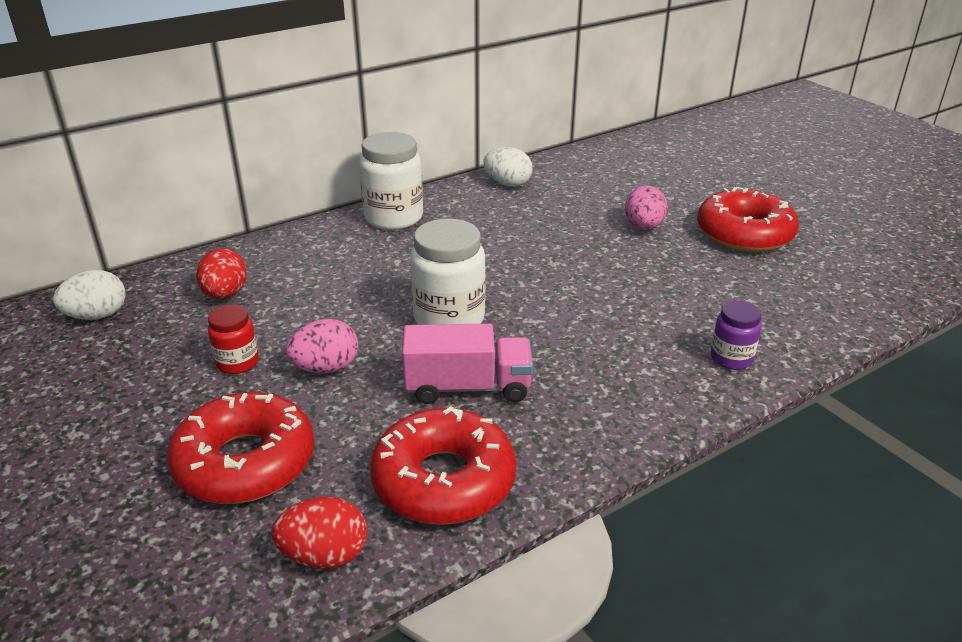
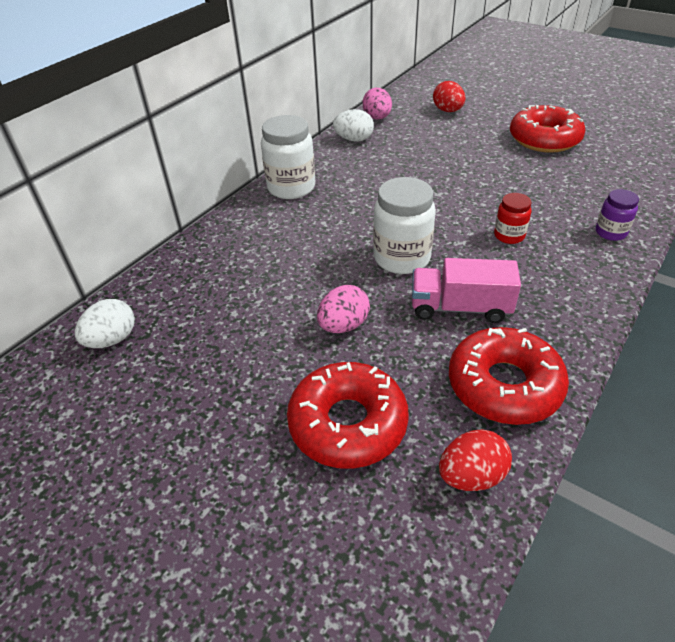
camera: 20 degrees left, 10 degrees up
(225, 294) = (209, 288): red egg -> red egg (448, 111)
(237, 362) = (270, 343): red jar -> red jar (509, 236)
(468, 387) = (460, 307): pink truck -> pink truck turned 150 degrees counterclockwise
(643, 227) = (476, 150): pink egg -> pink egg (377, 118)

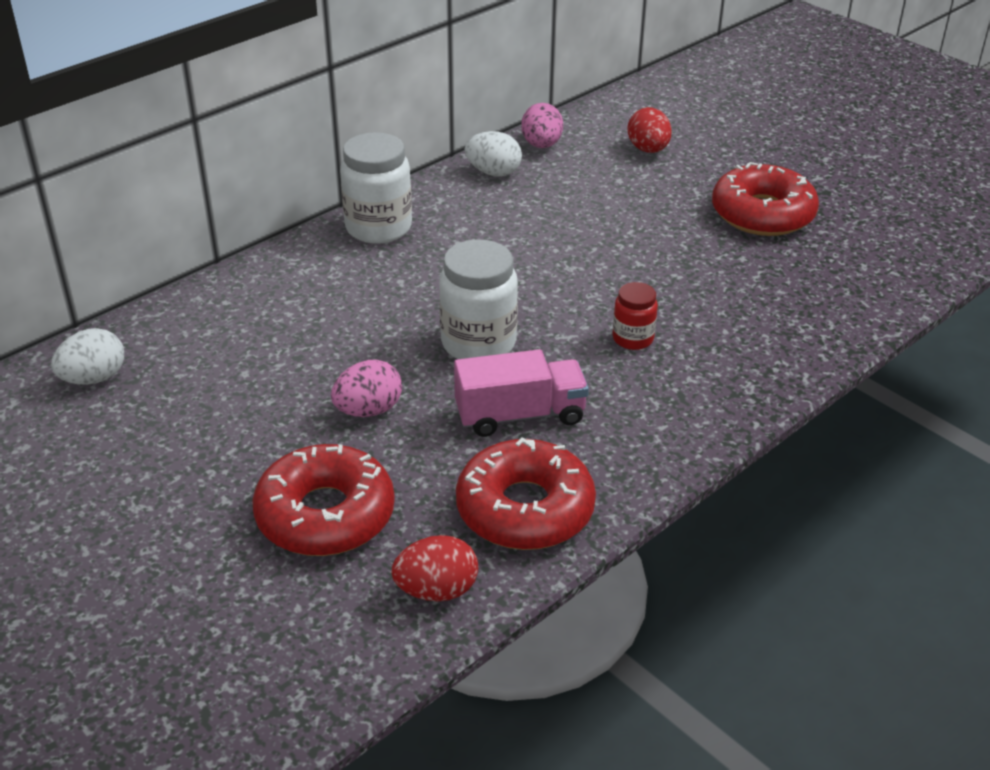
camera: 10 degrees right, 5 degrees down
(460, 307) = (520, 415): pink truck -> pink truck turned 150 degrees clockwise
(610, 232) = (771, 357): purple jar -> none

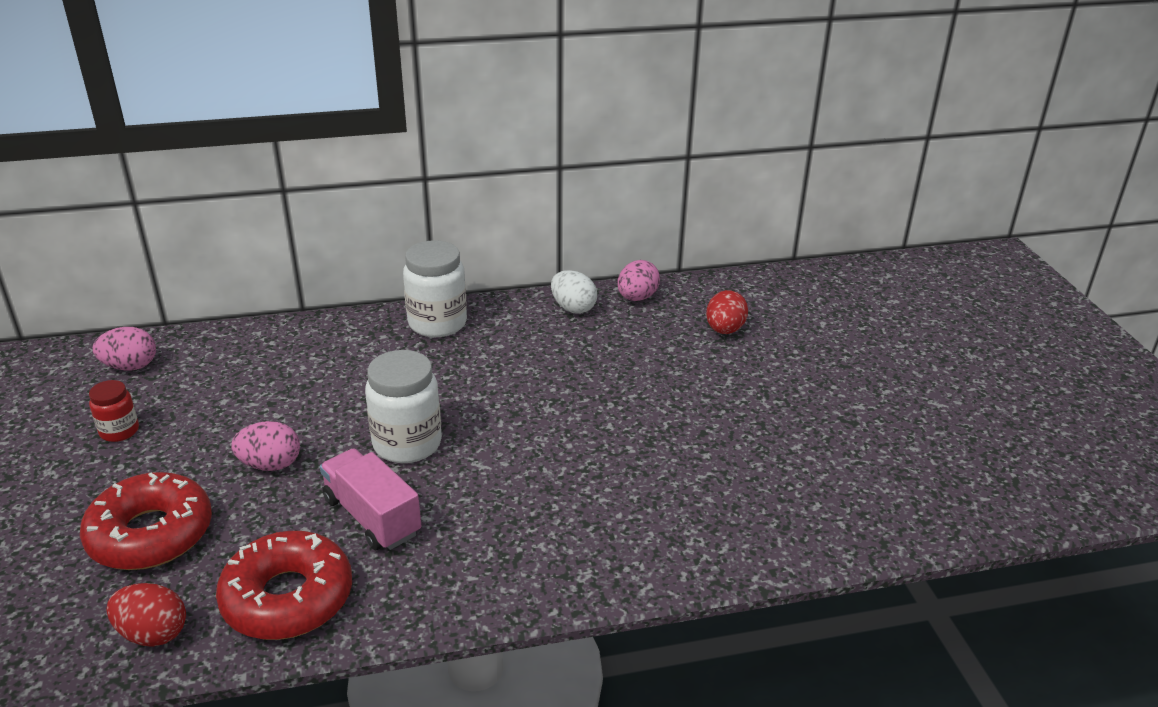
camera: 30 degrees right, 5 degrees down
(94, 378) = (130, 366): white egg -> pink egg
(520, 415) = (372, 517): pink truck -> pink truck turned 150 degrees counterclockwise
(633, 339) = (532, 489): red jar -> red jar (119, 431)
(762, 214) = (768, 421): red donut -> none

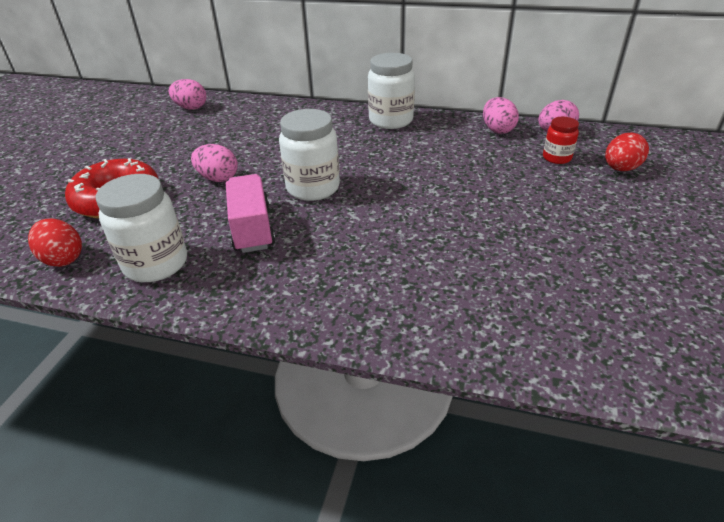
camera: 30 degrees right, 5 degrees up
(119, 431) = (154, 139): red jar -> red jar (556, 158)
(288, 598) = (156, 264): red donut -> white jar
(573, 308) = (497, 130): white egg -> pink egg

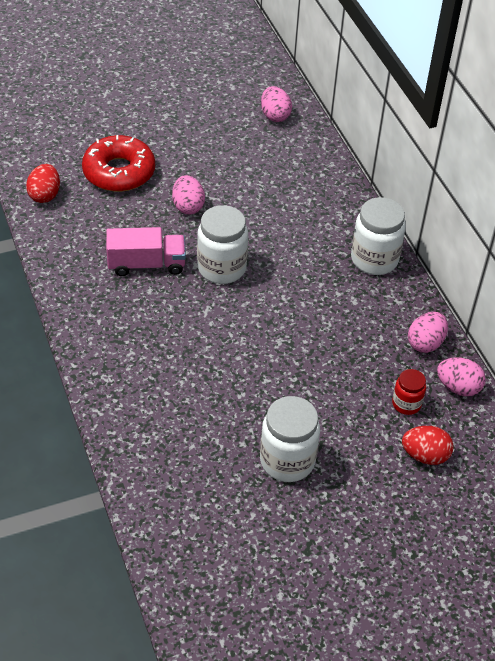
camera: 50 degrees right, 10 degrees up
(156, 264) = (74, 241): white jar -> white jar (287, 461)
(252, 228) = (146, 264): pink truck -> pink truck turned 45 degrees clockwise

